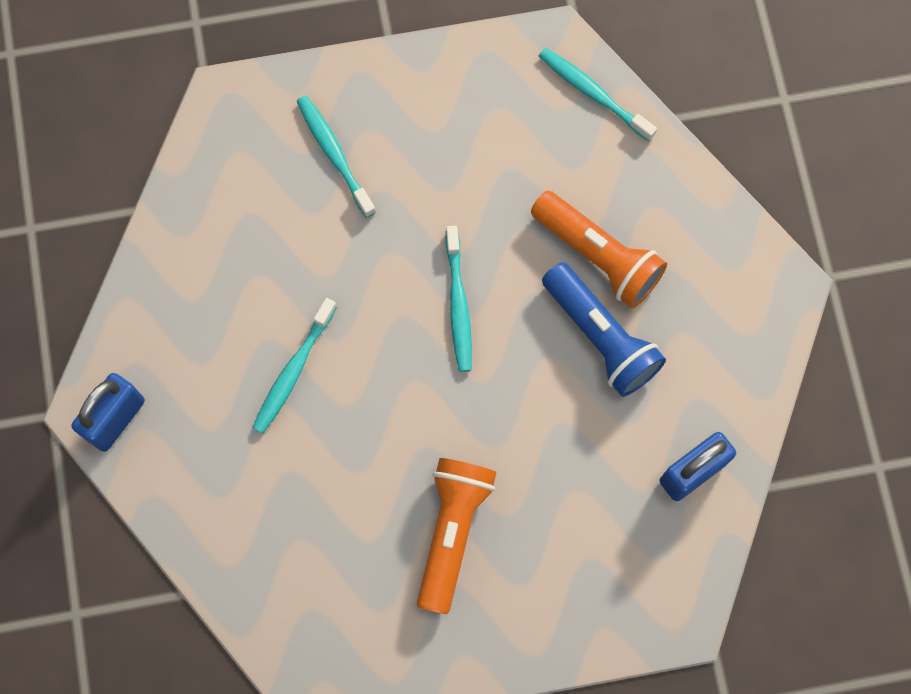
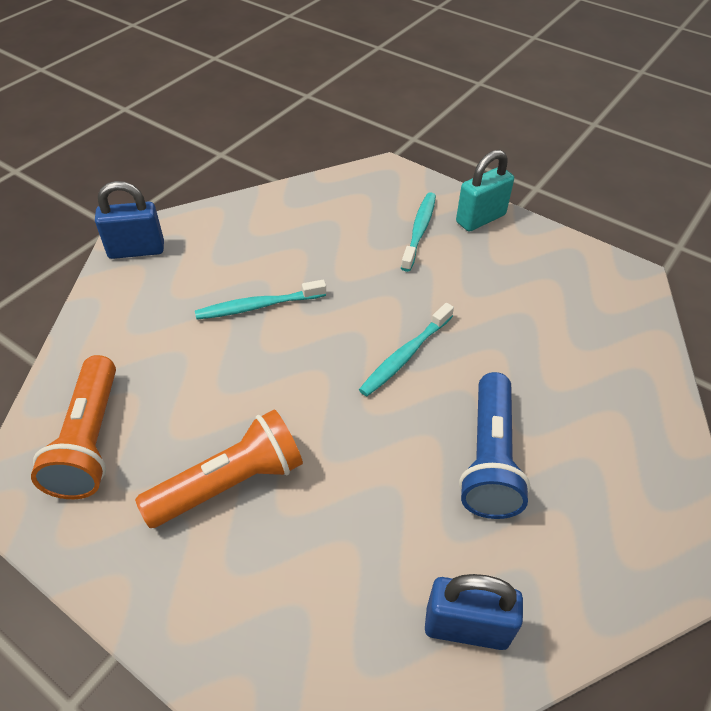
camera: 45 degrees right, 25 degrees down
(372, 87) = (480, 219): none -> turquoise padlock
(593, 93) = (636, 318): turquoise toothbrush -> none
(598, 256) = (543, 408): orange flashlight -> orange flashlight (90, 441)

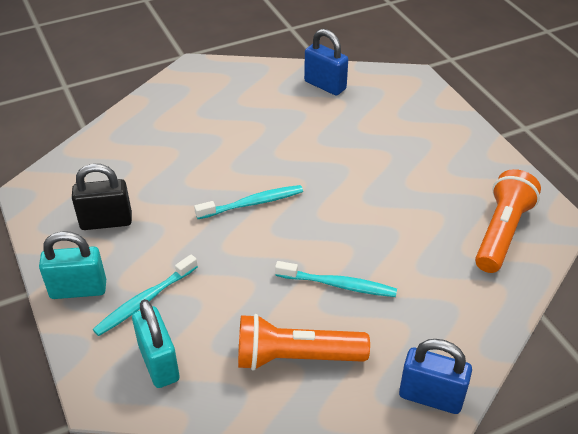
camera: 150 degrees left, 5 degrees down
(230, 483) = (414, 176): orange flashlight -> orange flashlight (295, 357)
(366, 198) = (159, 363): none -> turquoise padlock
(490, 459) = (253, 133): blue flashlight -> none
(526, 277) = (106, 222): none -> black padlock

